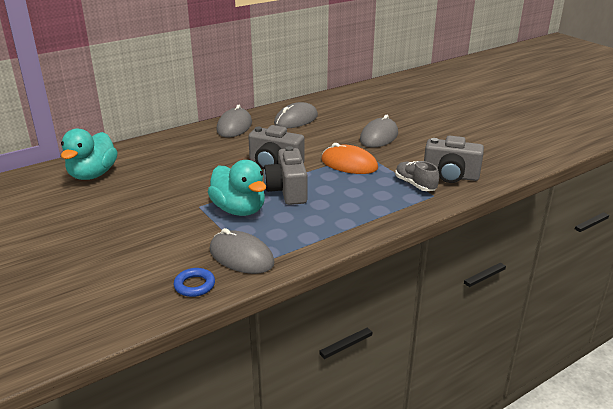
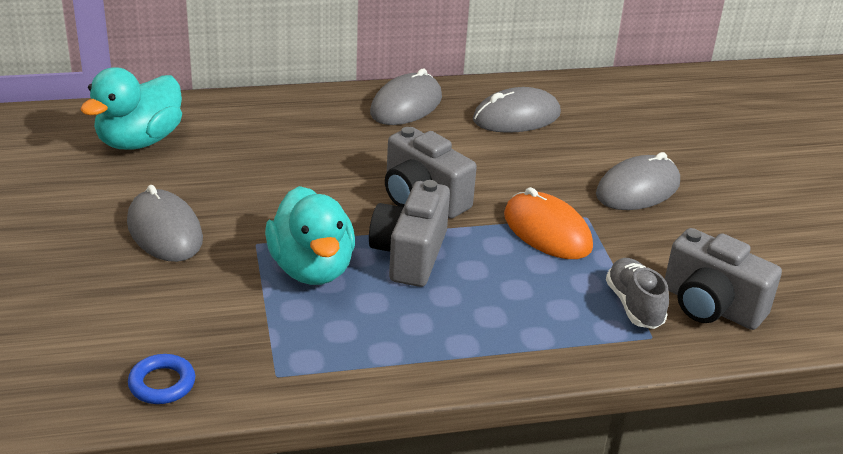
camera: 20 degrees right, 5 degrees up
(241, 256) = (261, 355): grey mouse -> grey mouse (164, 231)

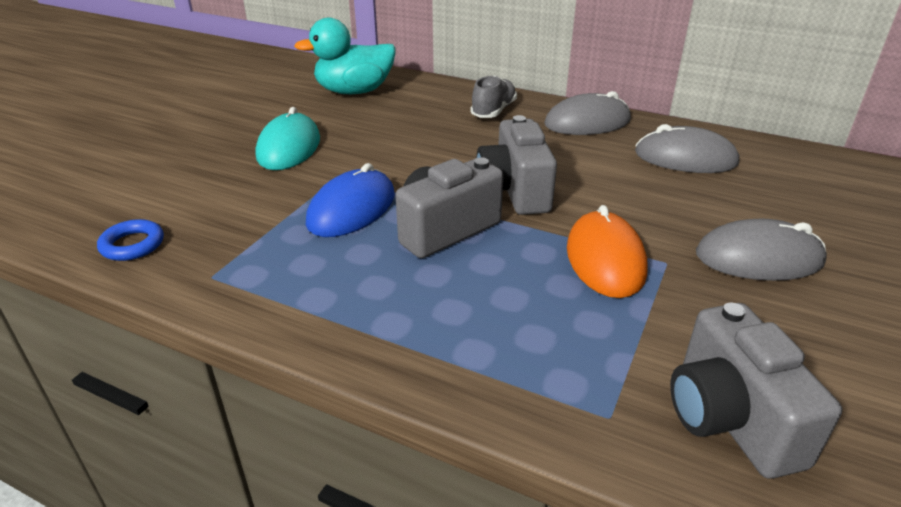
camera: 40 degrees right, 0 degrees up
(164, 231) = (289, 147): grey mouse -> turquoise mouse
(312, 268) = (351, 209): turquoise duck -> blue mouse
(634, 305) = (624, 371): grey shoe -> grey shoe (493, 111)

